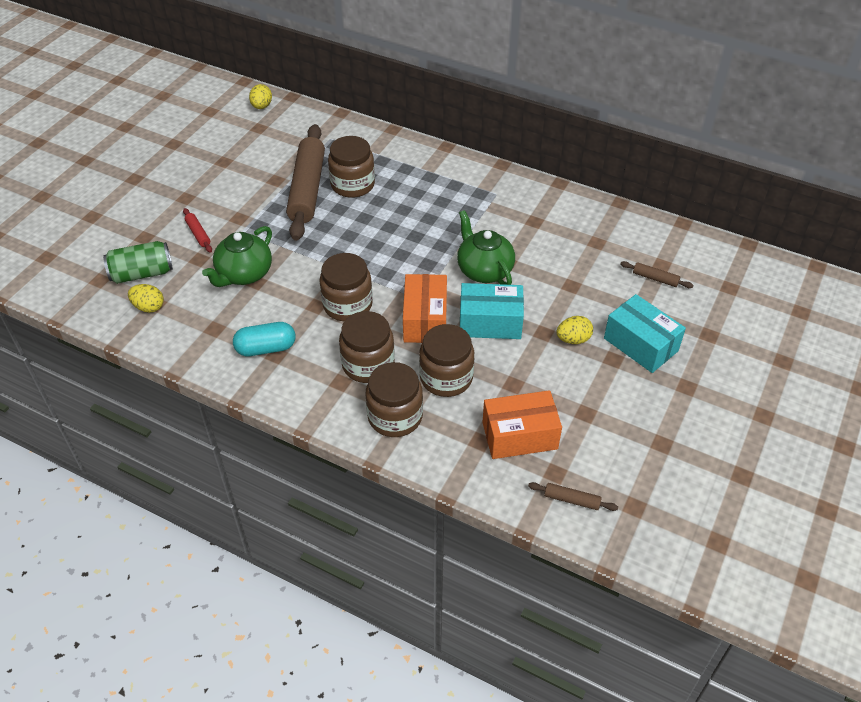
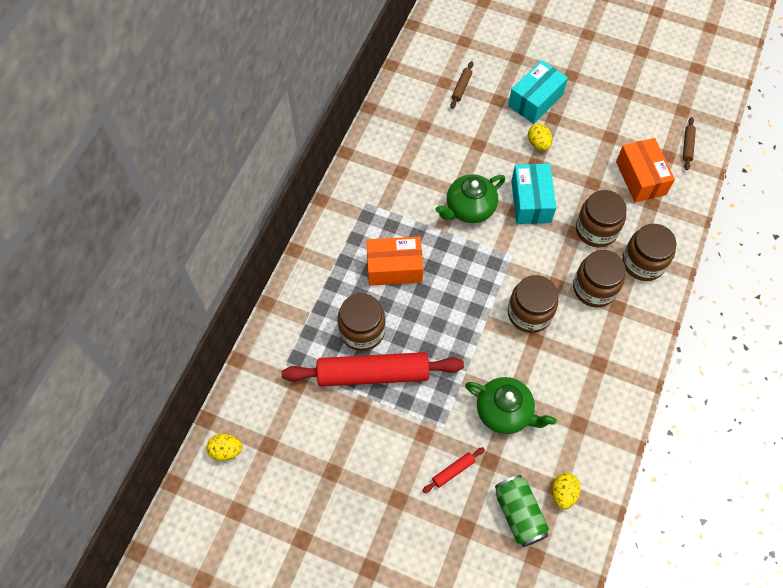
camera: 95 degrees left, 15 degrees up
(266, 348) = (593, 373): turquoise capsule -> none
(307, 189) = (373, 374): brown rolling pin -> red rolling pin
(425, 320) = (536, 250): orange box -> orange box (394, 268)

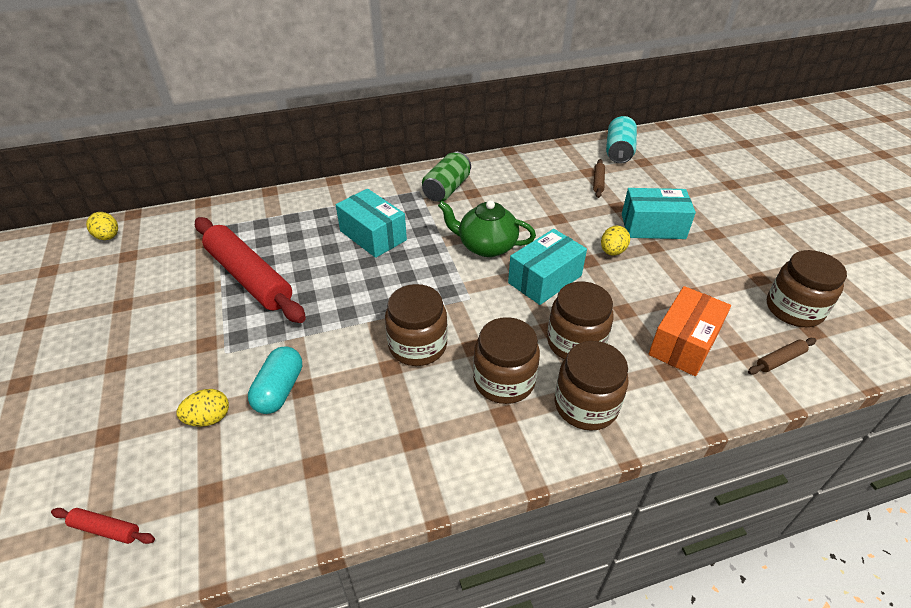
camera: 50 degrees right, 20 degrees down
(362, 331) = (289, 249): brown jar -> brown jar (794, 309)
(394, 268) = (373, 235): orange box -> turquoise box
(438, 43) = (619, 151): none -> turquoise can
(453, 471) = (176, 387): red rolling pin -> red rolling pin (106, 529)
(461, 87) = (598, 182): brown rolling pin -> brown rolling pin turned 60 degrees counterclockwise
(505, 412) = (279, 390): green teapot -> turquoise capsule
(519, 514) = (151, 474): green can -> green can (446, 189)
(563, 493) = (205, 503): yellow egg -> yellow egg (209, 418)

